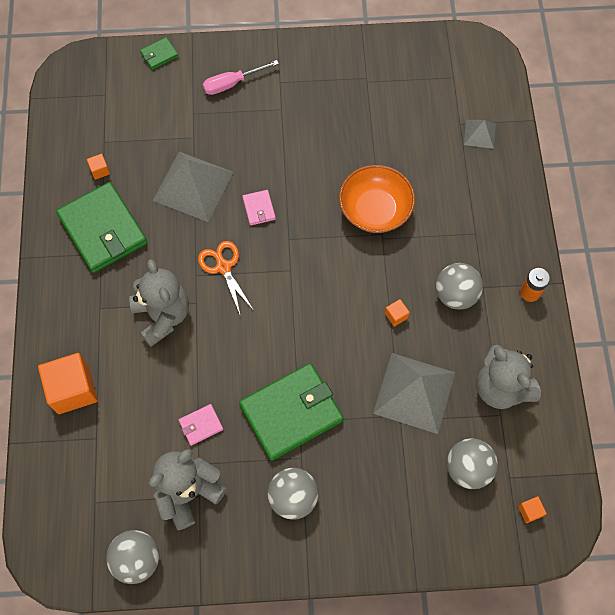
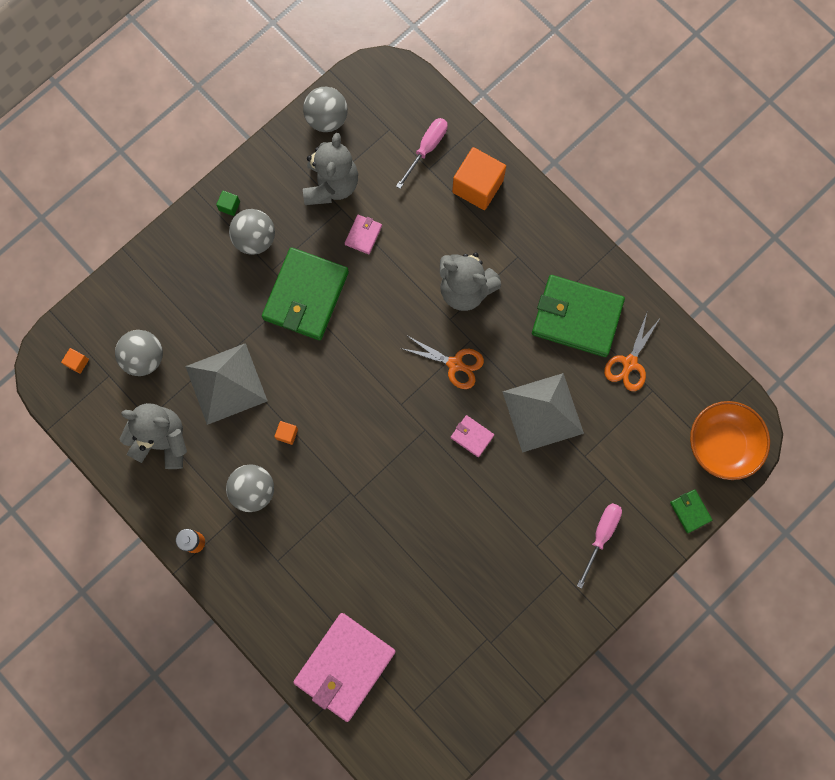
camera: 140 degrees right, 10 degrees up
(81, 457) = (426, 149): none -> pink screwdriver
(100, 170) = (629, 363): orange cube -> orange scissors
(159, 55) = (690, 511): green wallet -> green wallet turned 45 degrees counterclockwise
(290, 547) = (229, 206): none -> green cube
(375, 210) = (377, 514): orange bowl -> orange bowl (722, 444)
(479, 134) = (345, 666): grey pyramid -> pink wallet

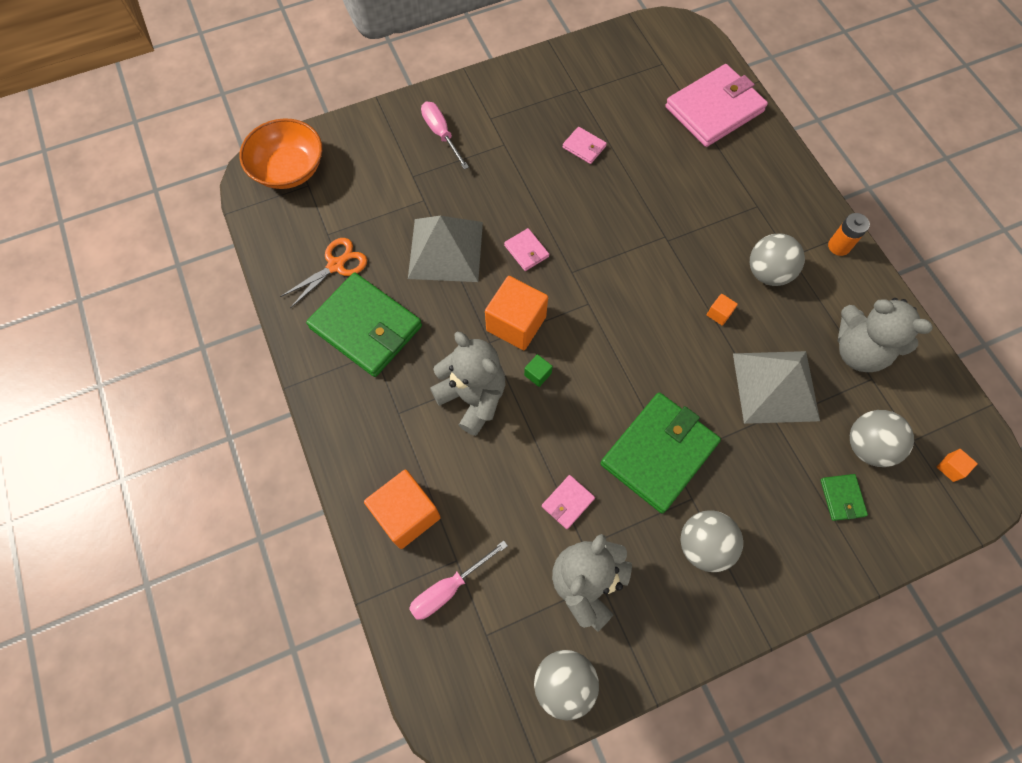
camera: 160 degrees left, 10 degrees down
(229, 206) = (727, 602): green cube -> green cube (537, 374)
(455, 364) = (516, 323): orange scissors -> orange cube
(459, 571) = (584, 147): none -> pink wallet
(601, 535) = (441, 134): pink screwdriver -> pink screwdriver turned 105 degrees clockwise
(690, 511) = (350, 128): green wallet -> green wallet (842, 498)

